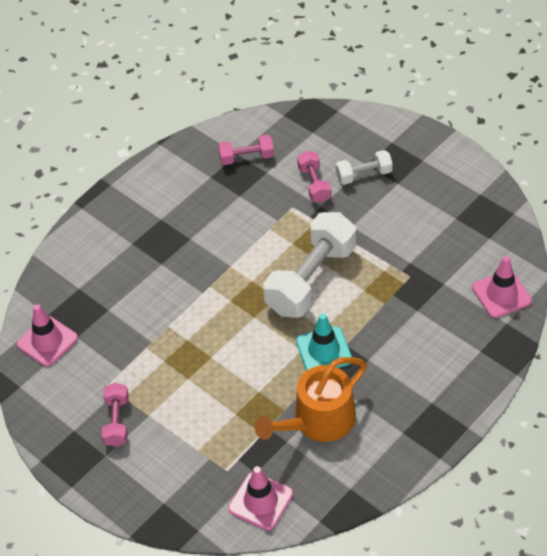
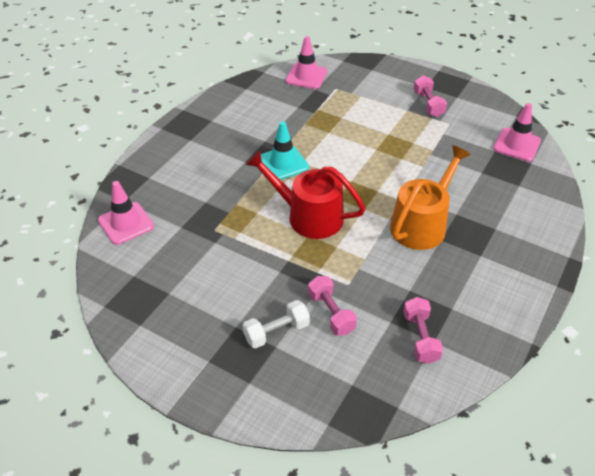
camera: 165 degrees right, 5 degrees down
(246, 157) = (420, 337): pink dumbbell -> pink dumbbell turned 75 degrees counterclockwise
(311, 279) = (308, 216): white dumbbell -> red watering can
(318, 421) = (277, 120): orange watering can -> orange watering can (422, 224)

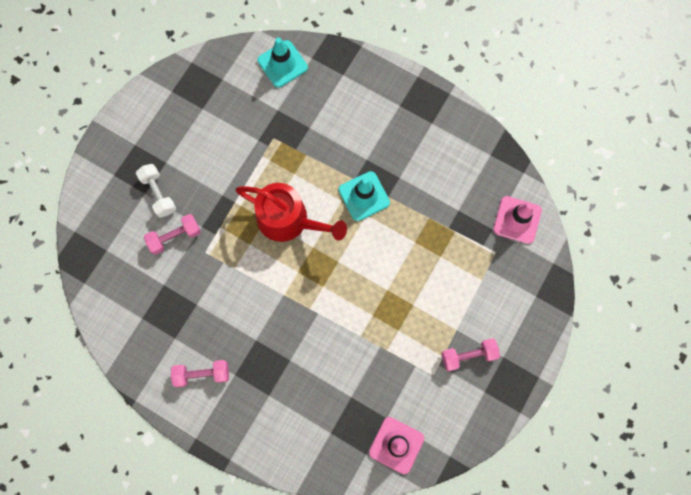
camera: 90 degrees right, 30 degrees up
(126, 223) = (282, 64): pink traffic cone -> turquoise traffic cone
(308, 216) = (288, 220): red watering can -> red watering can turned 90 degrees clockwise
(420, 337) = (146, 308): pink dumbbell -> pink dumbbell (202, 374)
(422, 224) = (276, 325): orange watering can -> none

